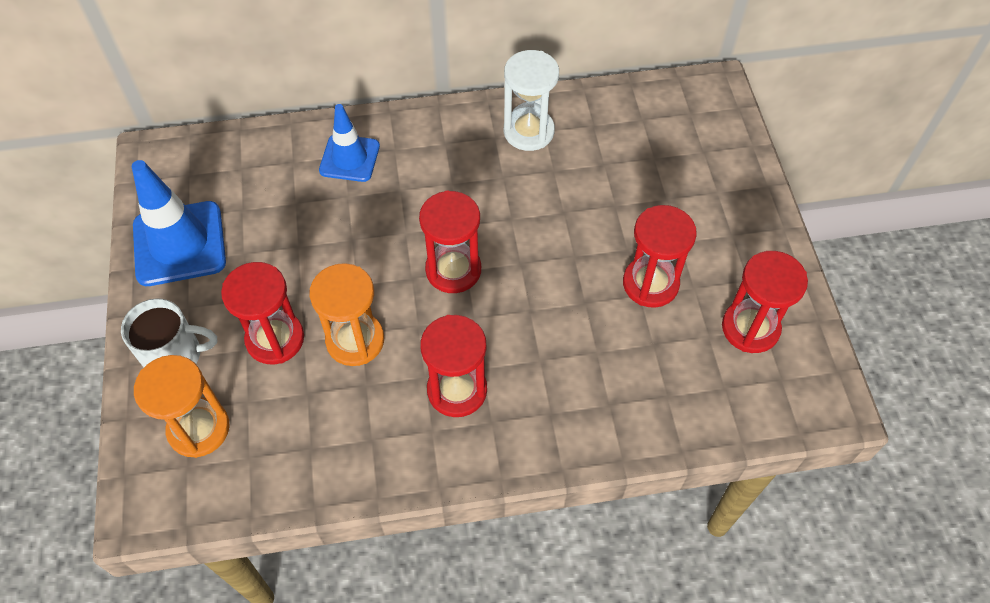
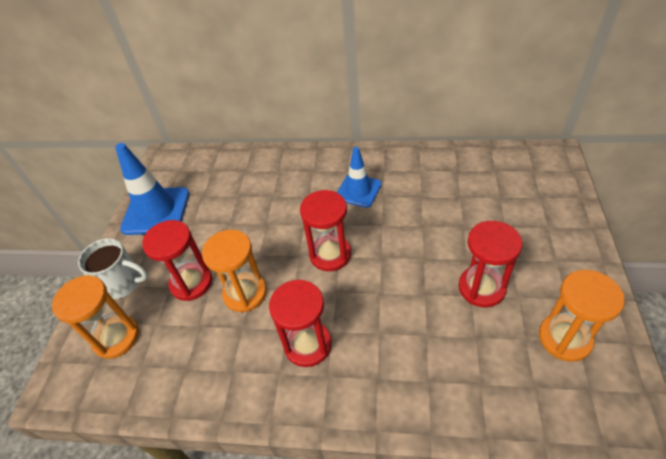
camera: 20 degrees right, 10 degrees down
(349, 158) = (281, 172): blue traffic cone -> blue traffic cone (358, 190)
(528, 131) = (408, 169): white hourglass -> none
(750, 328) = (564, 338): red hourglass -> orange hourglass

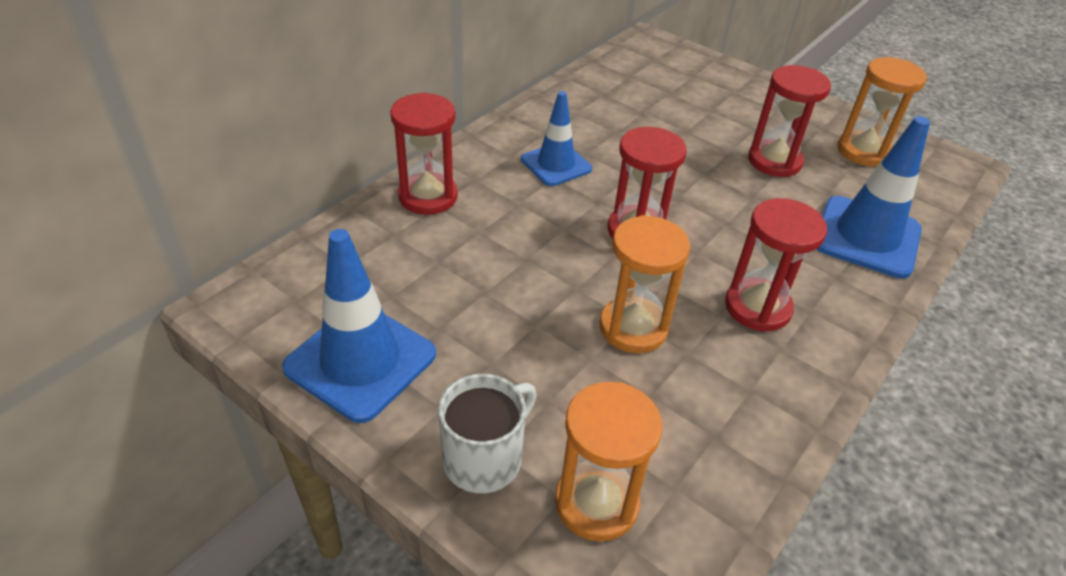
camera: 65 degrees left, 5 degrees down
(191, 283) = (563, 374): red hourglass -> red hourglass (428, 196)
(443, 381) = (866, 237): none -> blue traffic cone

